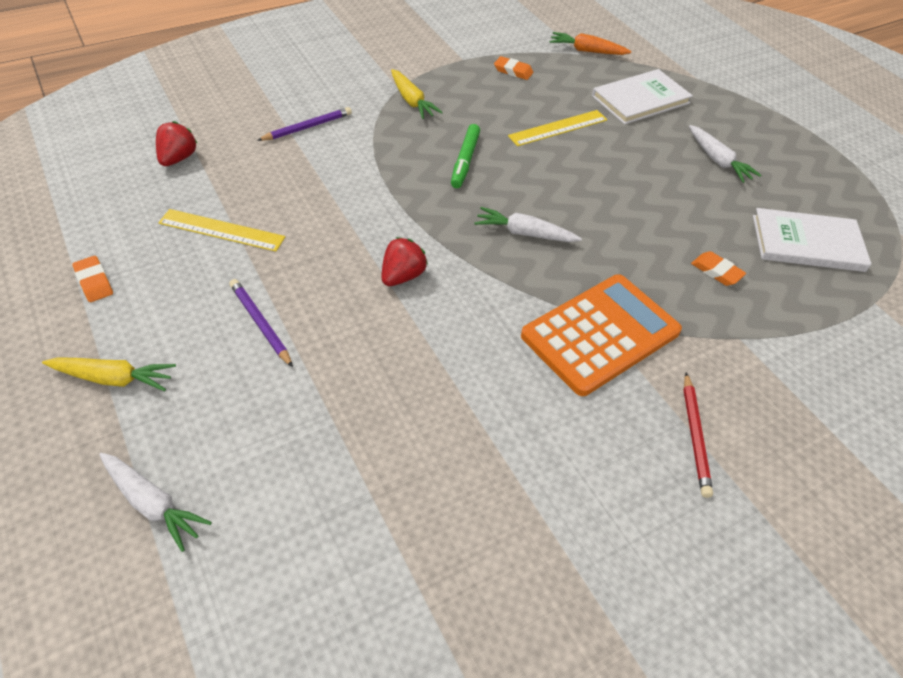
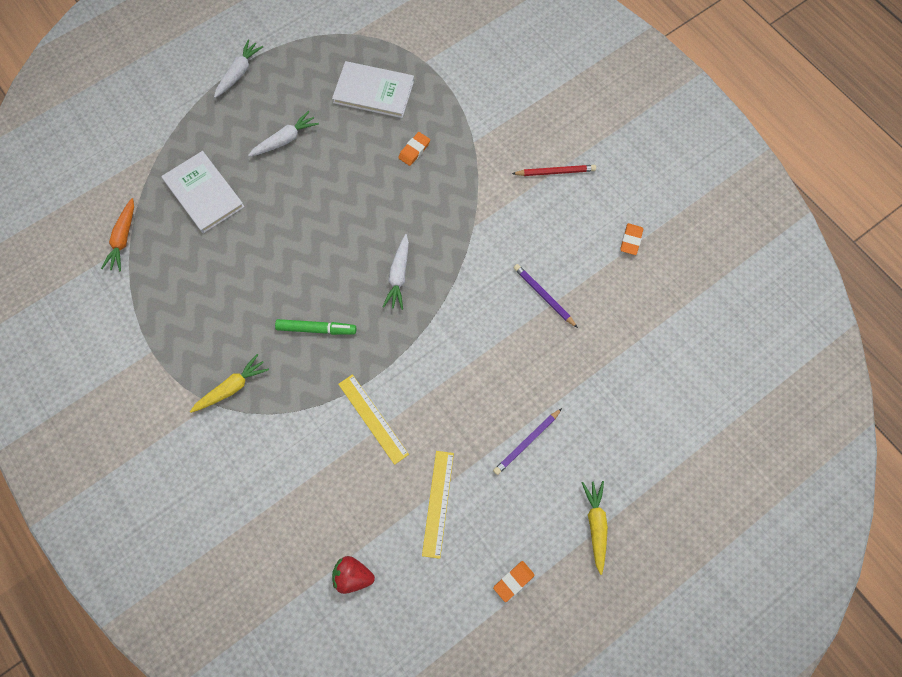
camera: 95 degrees left, 20 degrees up
(152, 503) = (674, 462): white carrot -> white carrot (239, 73)
(308, 127) = (287, 472): purple pencil -> purple pencil (544, 295)
(402, 276) = (461, 355): red strawberry -> none
(513, 71) = (168, 303): orange eraser -> orange eraser (631, 240)
(558, 128) = (257, 259): yellow ruler -> yellow ruler (373, 418)
(600, 334) = (488, 222): orange calculator -> none
(807, 243) = (374, 91): white book -> white book turned 75 degrees counterclockwise

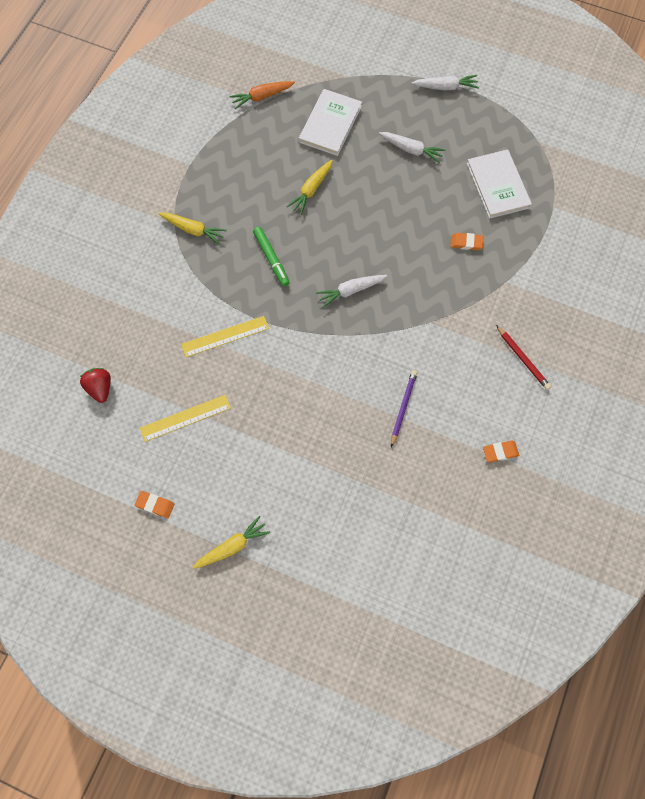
camera: 60 degrees right, 0 degrees up
(265, 251) = (311, 190): none -> yellow carrot
(373, 418) = (225, 336): yellow ruler -> yellow ruler turned 45 degrees clockwise
(526, 442) = (270, 458): purple pencil -> none

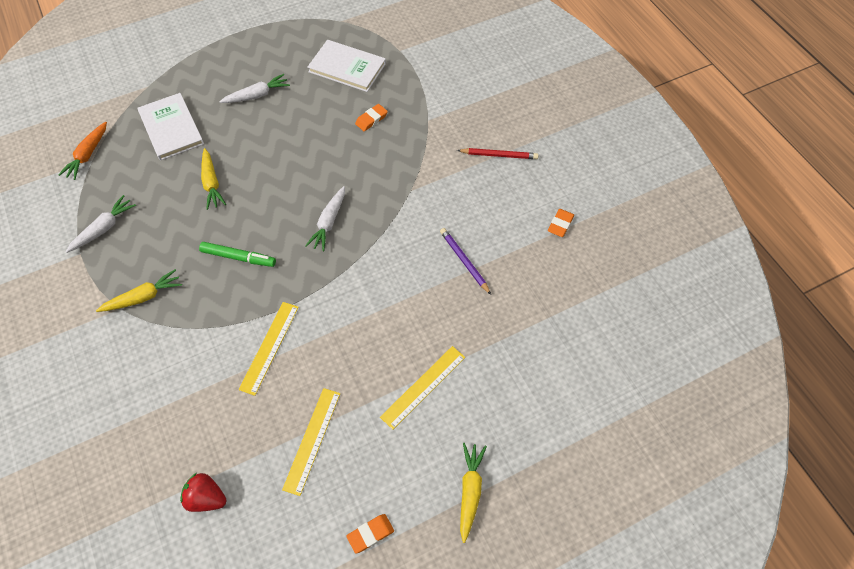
camera: 50 degrees left, 10 degrees down
(280, 457) = (423, 387): none -> yellow ruler
(445, 87) = (232, 38): white carrot -> white carrot (104, 228)

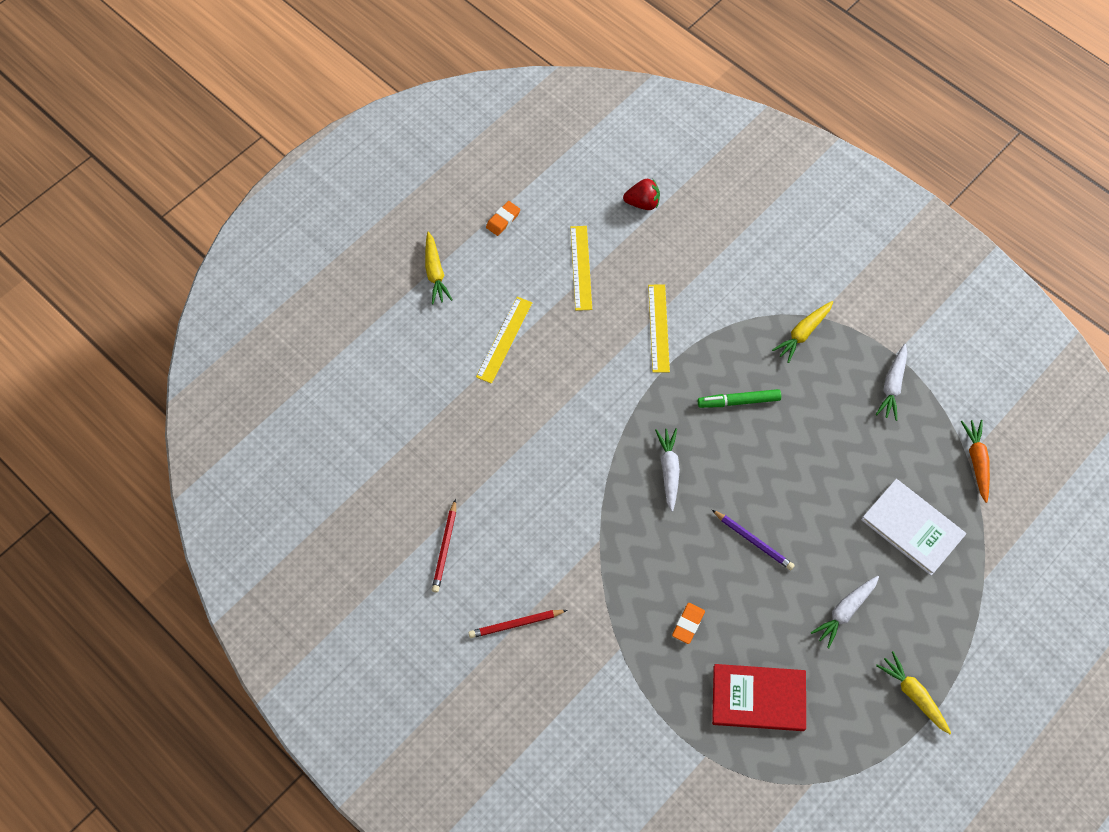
camera: 160 degrees right, 5 degrees up
(212, 183) = (819, 473): yellow carrot -> yellow carrot (913, 695)
(347, 68) = (758, 698): white book -> red book
(464, 261) = (510, 474): purple pencil -> purple pencil (753, 541)
(539, 222) = (444, 548): none -> red pencil
(560, 224) = (420, 552): orange eraser -> none

